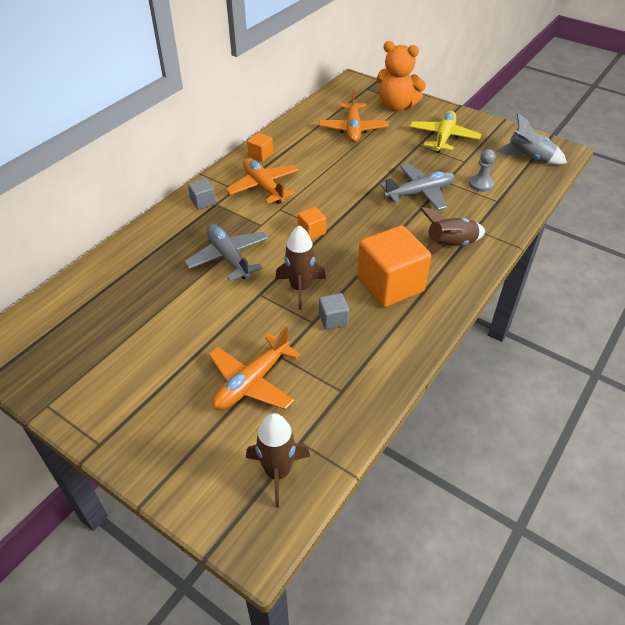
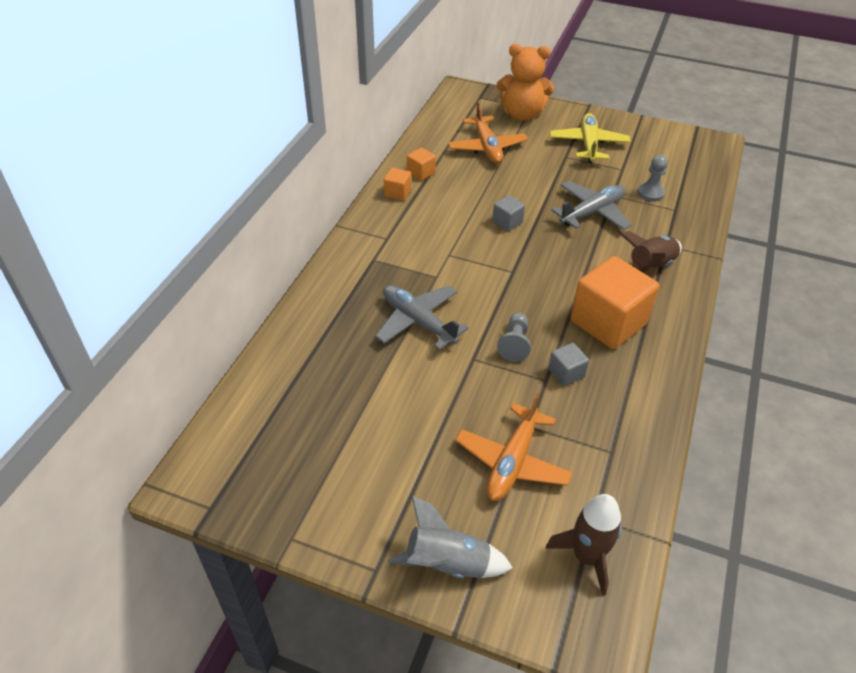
camera: 15 degrees left, 0 degrees up
(203, 202) = (357, 260): grey cube -> grey cube (507, 222)
(263, 187) = (419, 231): orange plane -> none
(300, 288) = (514, 344): brown rocket -> grey pawn
(311, 231) = (497, 275): orange cube -> orange cube (421, 173)
(529, 158) = (686, 156): grey rocket -> grey rocket (448, 564)

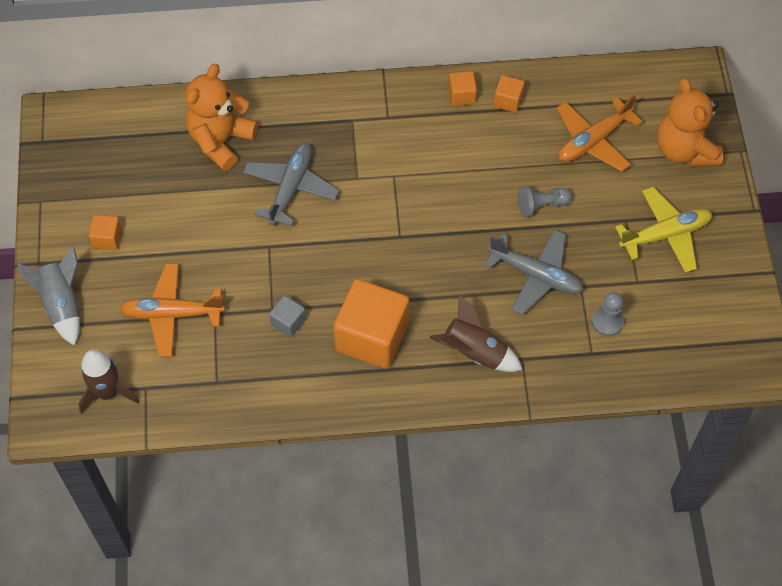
camera: 65 degrees right, 15 degrees up
(329, 352) = (221, 141): none -> orange teddy bear
(385, 488) = (107, 239): none -> orange cube
(507, 222) = (473, 205): grey cube -> none
(514, 344) = (303, 271): grey pawn -> grey pawn (541, 205)

